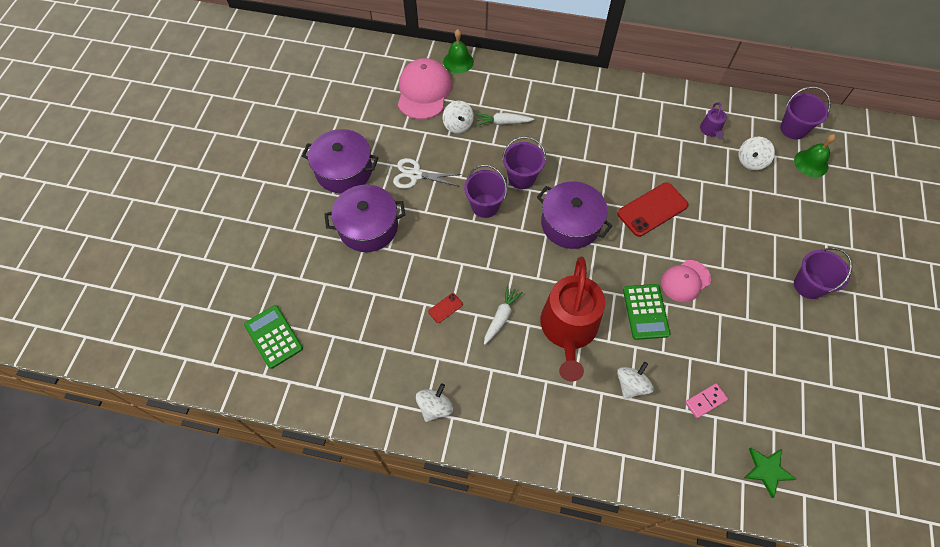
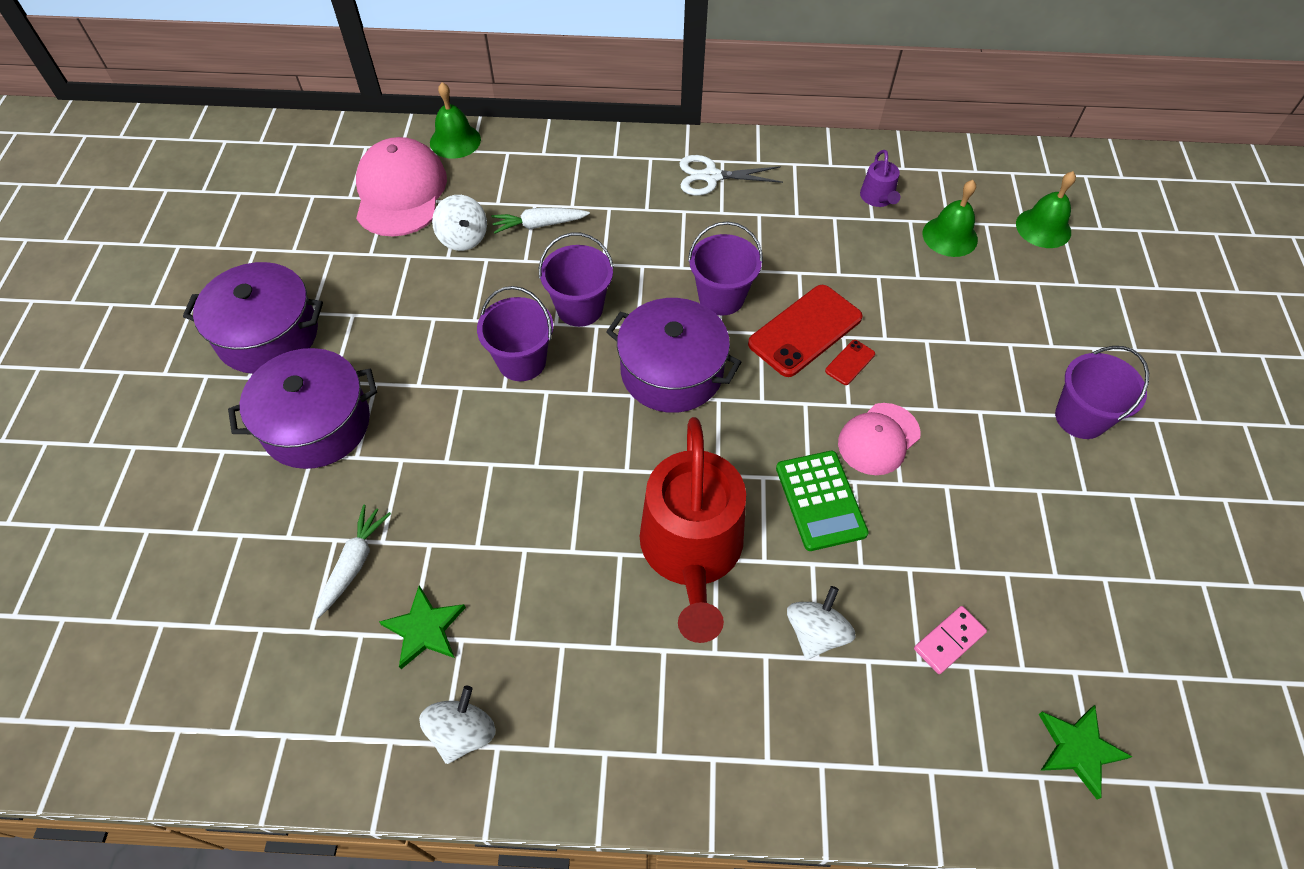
camera: 10 degrees left, 5 degrees down
(273, 336) = (144, 648): green calculator -> none
(415, 175) = (396, 327): white scissors -> white scissors (711, 176)
(419, 349) = (425, 629): none -> green star
(445, 308) = (467, 546): red phone -> red phone (850, 362)
(501, 317) = (569, 547): white carrot -> white carrot (354, 563)
(751, 161) = (950, 236): white spinning top -> green bell
(793, 129) = (1005, 181): purple bucket -> purple bucket (721, 297)

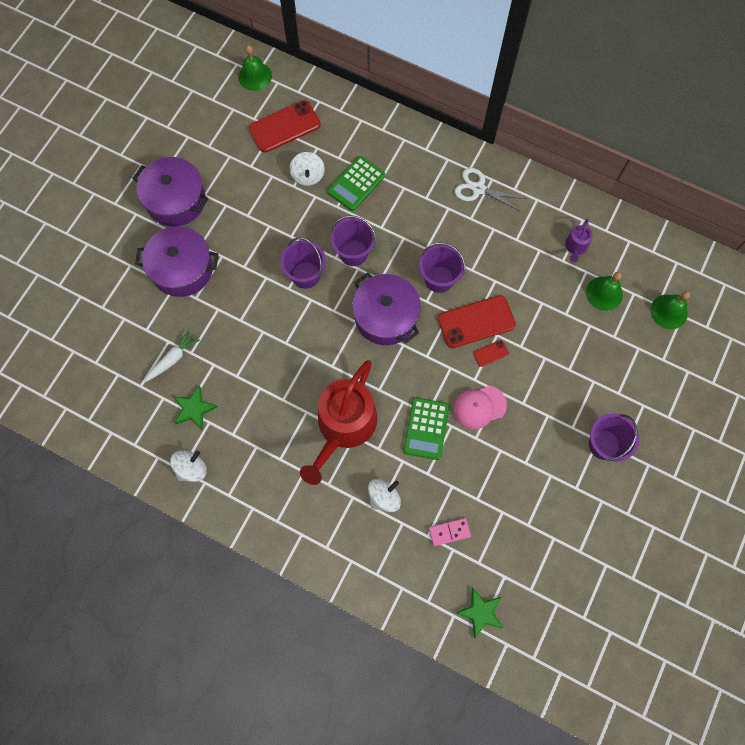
camera: 25 degrees right, 15 degrees up
(400, 192) = (284, 127): pink cap -> red phone
(455, 141) = (333, 99): green bell -> green bell (255, 76)
(539, 225) = (356, 184): white carrot -> green calculator

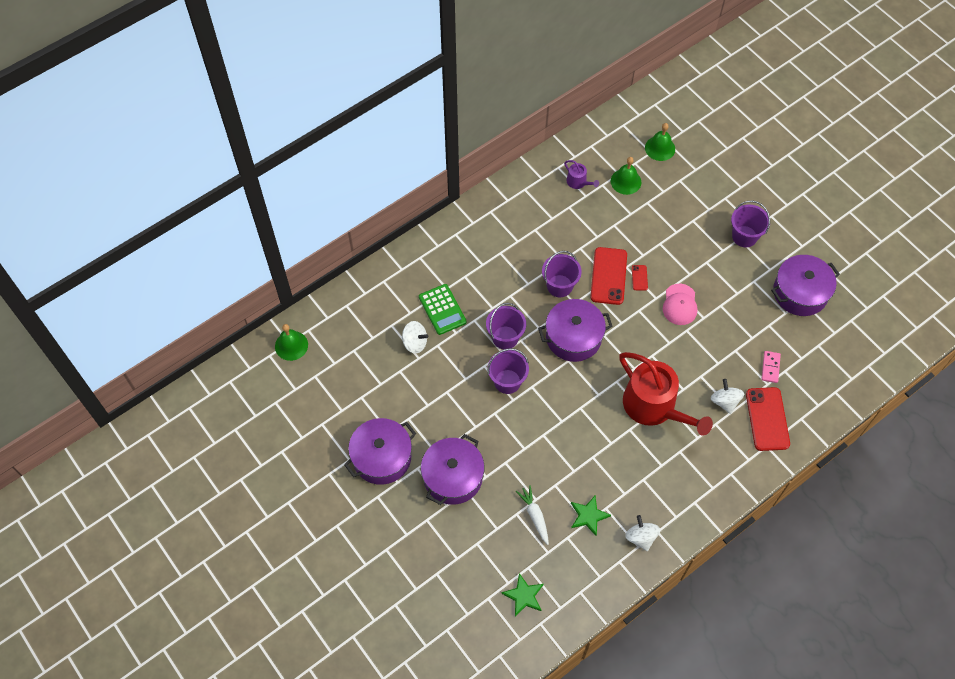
camera: 65 degrees left, 10 degrees down
(284, 127) = (356, 342): red phone -> red phone (767, 419)
(426, 428) = (681, 348): green calculator -> none
(478, 189) = (494, 224): white scissors -> none
(481, 612) = (839, 372): green star -> green star (524, 596)
(563, 532) = (800, 293): none -> purple pot

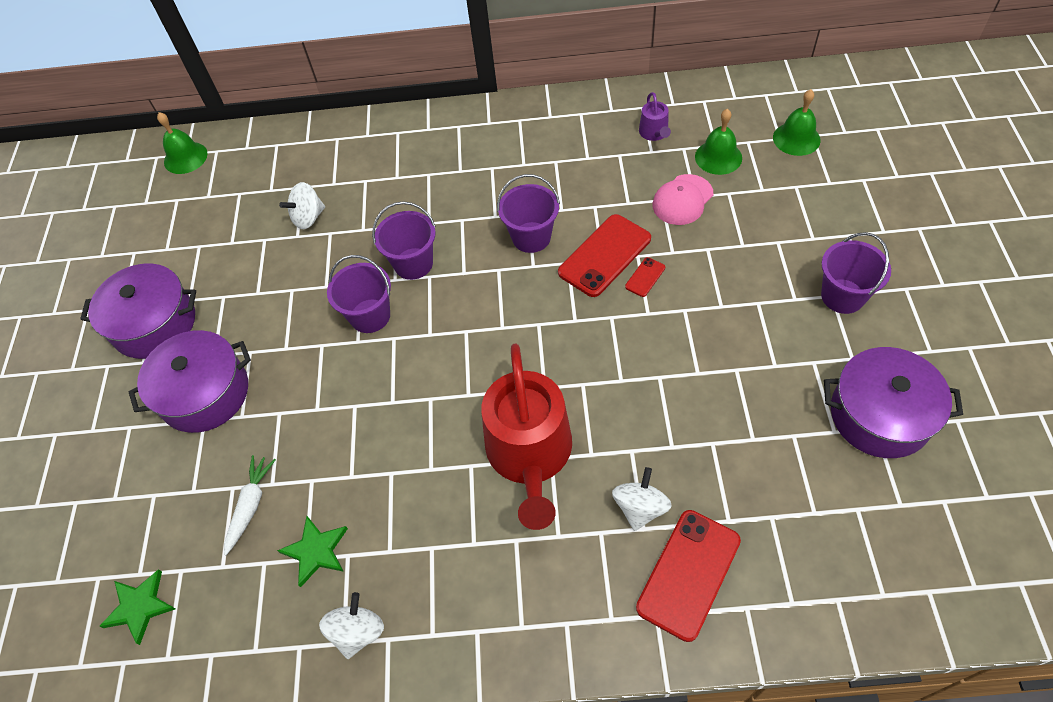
camera: 40 degrees right, 5 degrees down
(415, 343) = (308, 218): white spinning top -> white spinning top turned 90 degrees clockwise
(442, 309) = (371, 197): green calculator -> none
(573, 337) = (496, 306): purple pot -> none
(680, 304) = (675, 338): pink cap -> pink cap (682, 200)
(770, 367) = (751, 498): pink domino -> none

